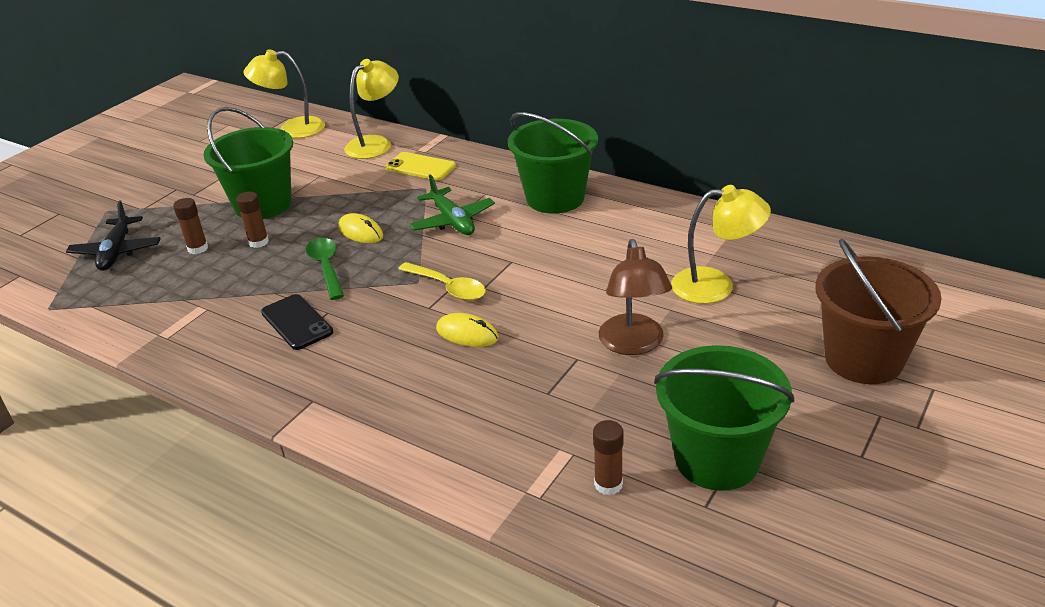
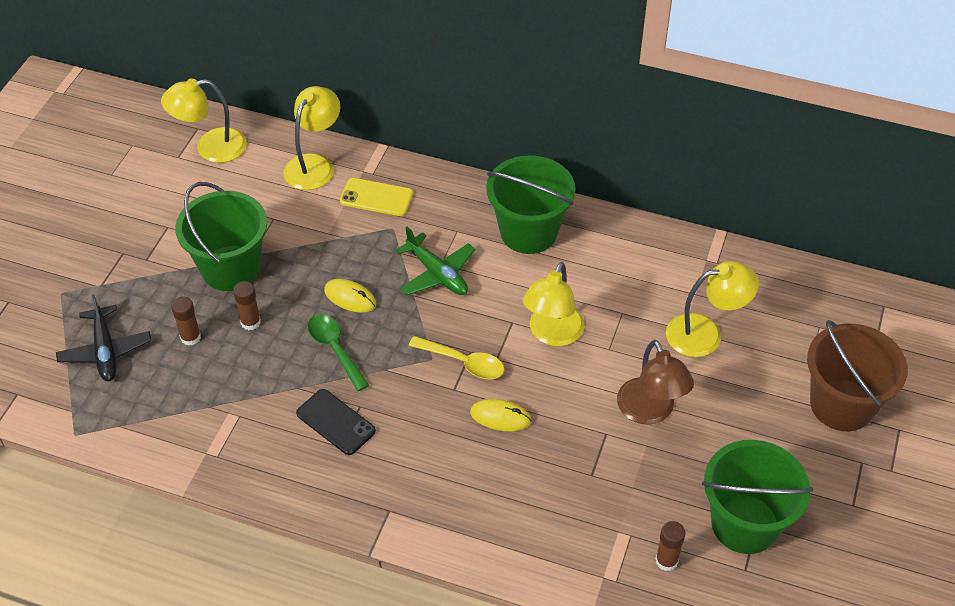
camera: 15 degrees left, 15 degrees up
(549, 273) = (552, 334): none -> yellow lamp

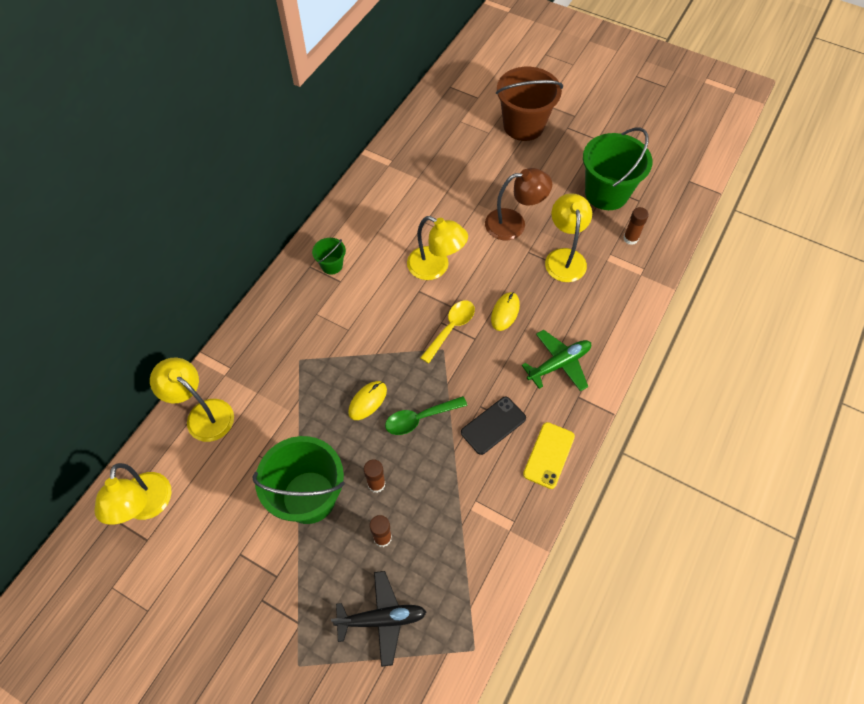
camera: 80 degrees left, 10 degrees up
(376, 197) = (260, 368): yellow phone -> yellow phone (549, 455)
(437, 273) = (358, 334): green plane -> green plane (559, 364)
(528, 232) = (332, 265): green bucket -> green bucket, size x0.47
(705, 333) = (453, 180): yellow lamp -> yellow lamp (564, 257)

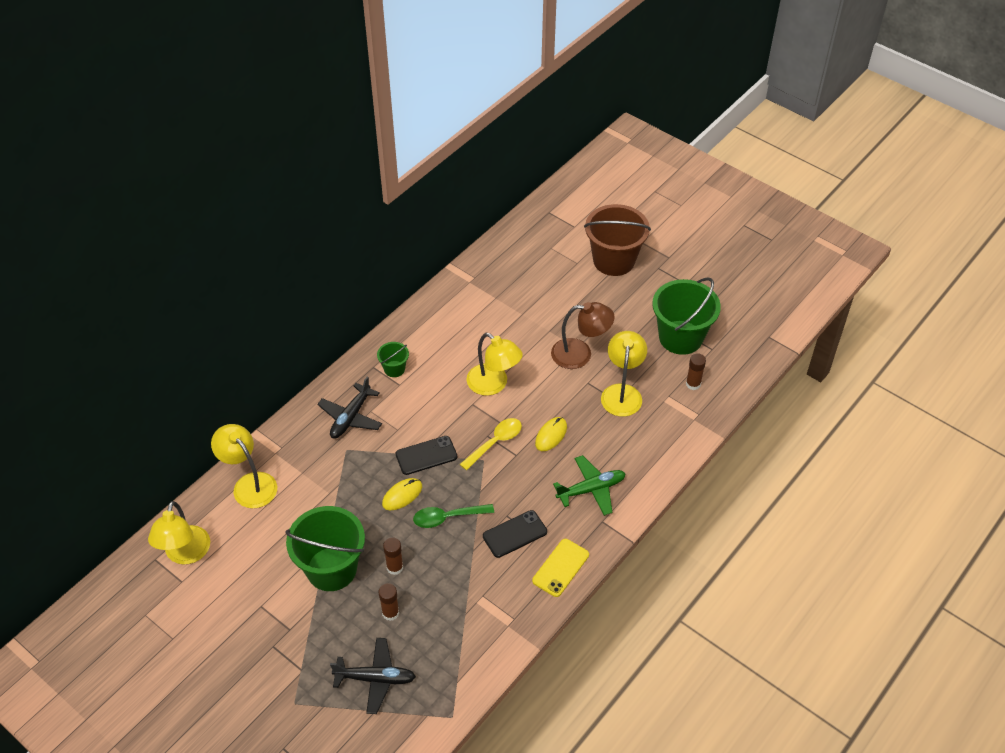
camera: 10 degrees right, 10 degrees down
(297, 324) = (351, 417): none -> black plane
(383, 353) = (426, 455): none -> black phone

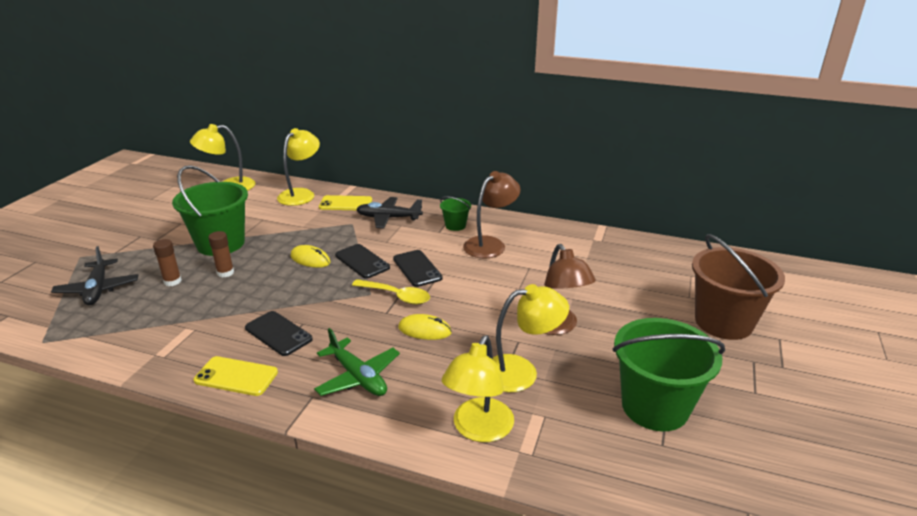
camera: 70 degrees right, 20 degrees down
(297, 447) = (345, 204): none -> yellow phone
(442, 354) = (490, 244): none -> brown lamp
(447, 517) = (290, 288): green spoon -> none
(458, 417) = (417, 268): none -> black phone
(493, 385) = (472, 279): yellow lamp -> yellow lamp (478, 429)
(693, 384) = (582, 437): brown glue stick -> none

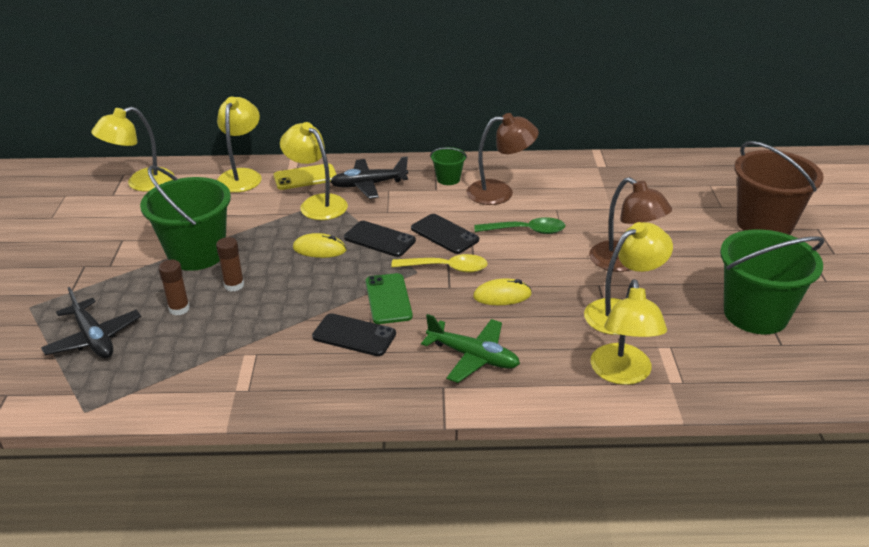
camera: 20 degrees left, 5 degrees up
(236, 376) = (347, 389): yellow phone -> none
(329, 310) = (388, 299): none -> green phone
(338, 224) = (317, 203): none -> yellow lamp
(488, 280) = (526, 231): none -> green spoon
(490, 244) = (500, 192): brown lamp -> brown lamp turned 60 degrees clockwise

